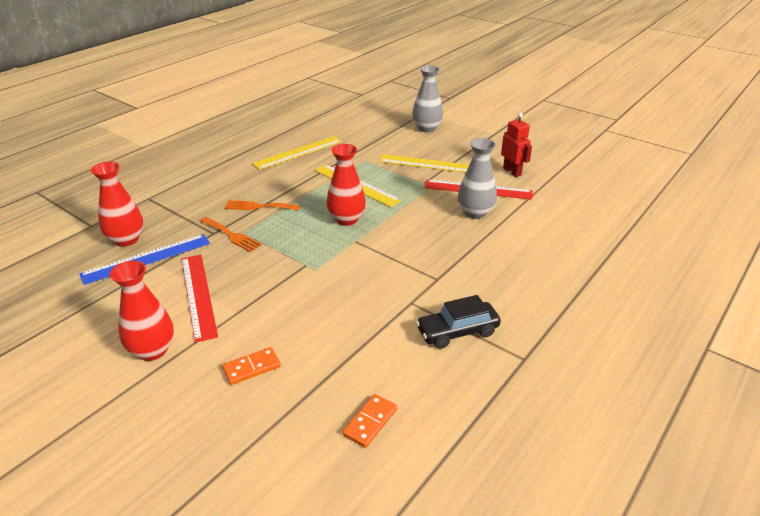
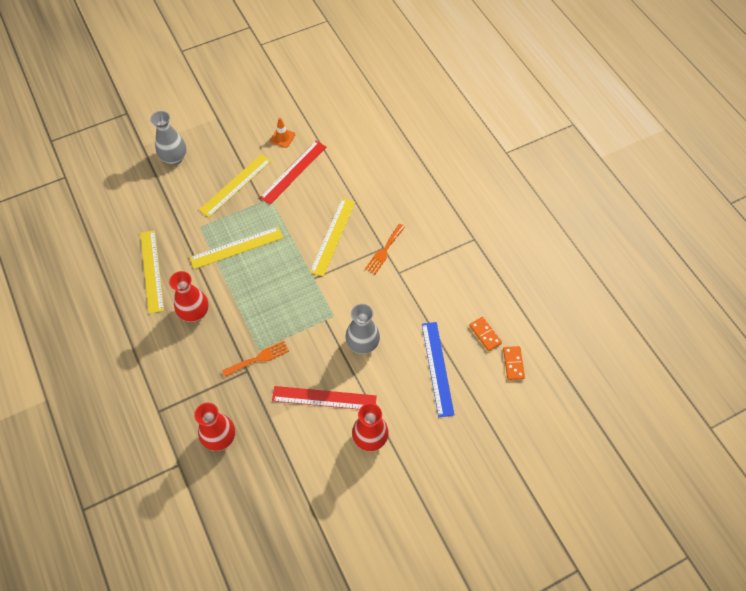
camera: 65 degrees left, 25 degrees up
(147, 258) = (256, 426): blue ruler -> blue ruler (437, 368)
(252, 367) = (414, 382): orange domino -> orange domino (513, 363)
(259, 206) = (227, 328): orange fork -> orange fork (384, 251)
(346, 219) = (282, 273): red vase -> red vase (195, 313)
(420, 237) = (333, 236): none -> yellow ruler
(457, 331) = (437, 260): black car -> none
(475, 213) = (322, 189): grey vase -> grey vase (362, 344)
(512, 171) = (282, 137): red robot -> orange traffic cone

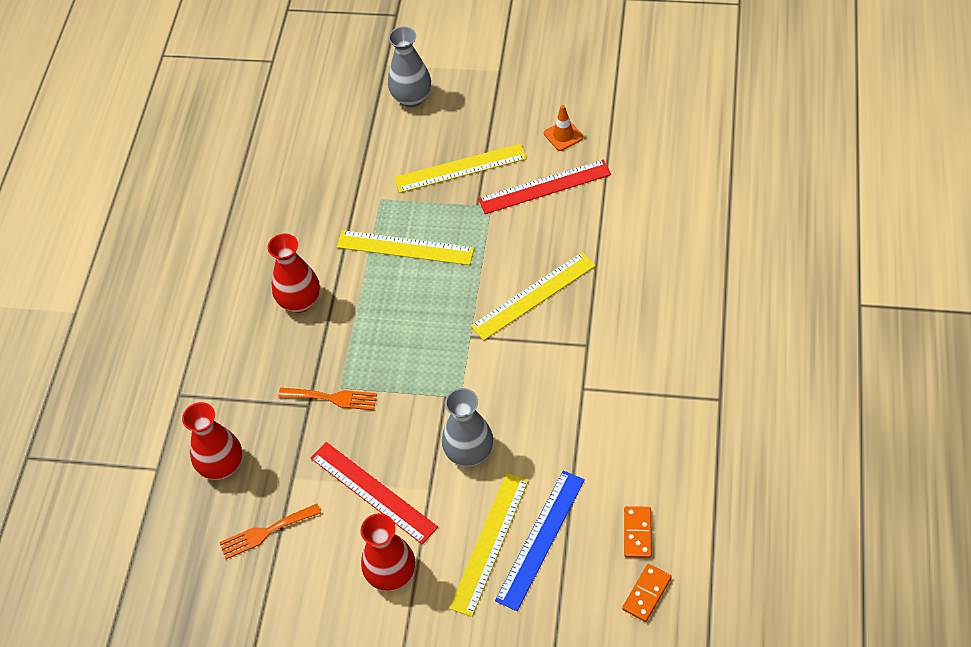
camera: 40 degrees right, 5 degrees down
(152, 271) = (288, 224): yellow ruler -> yellow ruler (490, 543)
(384, 251) = (586, 350): orange fork -> orange fork (266, 532)

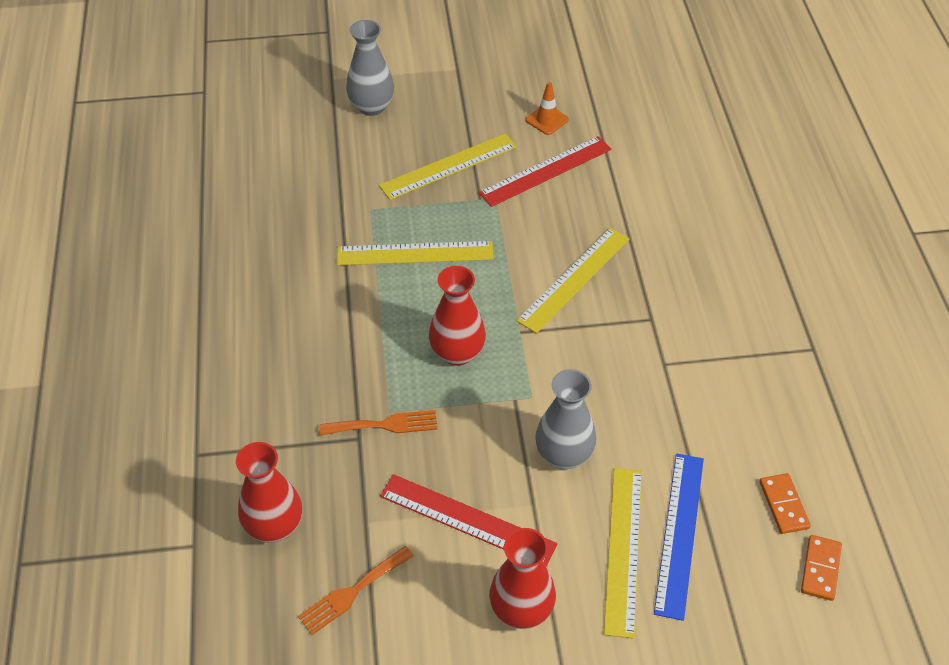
camera: 20 degrees left, 5 degrees down
(300, 301) = (312, 328): red vase -> red vase (457, 353)

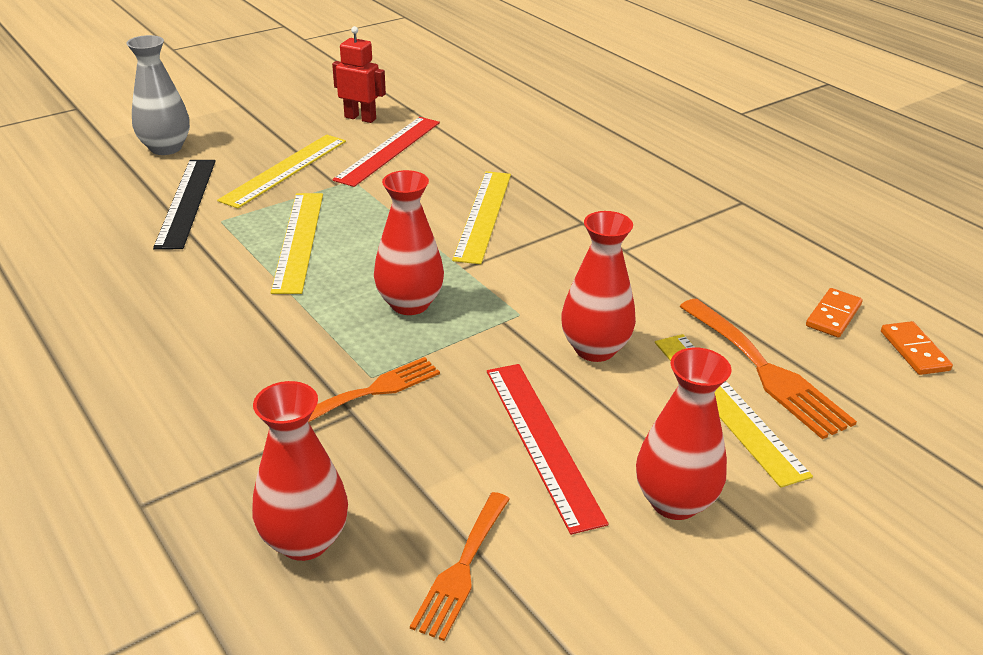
camera: 30 degrees left, 15 degrees down
(356, 178) = (186, 202): none -> black ruler
(415, 253) = (298, 240): yellow ruler -> yellow ruler turned 60 degrees counterclockwise
(467, 520) = (542, 442): red ruler -> red ruler turned 75 degrees clockwise
(547, 120) = (360, 118): orange traffic cone -> red robot
(563, 455) = (595, 349): grey vase -> red vase
(679, 533) = (766, 371): blue ruler -> orange fork
(783, 505) = (833, 315): orange domino -> orange domino turned 75 degrees clockwise

